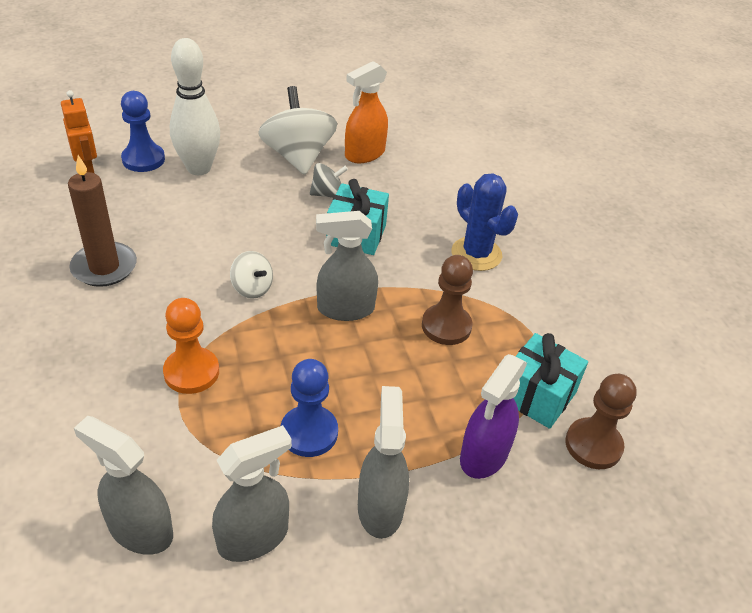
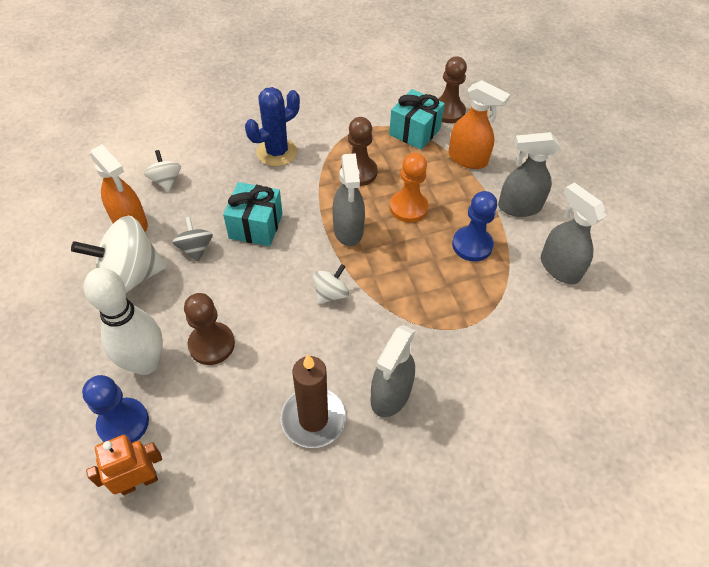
camera: 90 degrees left, 10 degrees up
(140, 529) = (574, 330): grey spray bottle -> grey spray bottle (390, 395)
(191, 372) = (432, 323): orange pawn -> orange pawn (408, 207)
(208, 205) = (211, 344): none -> brown pawn
(424, 173) = (166, 181): none -> white spinning top
(484, 455) = (468, 159): purple spray bottle -> orange spray bottle

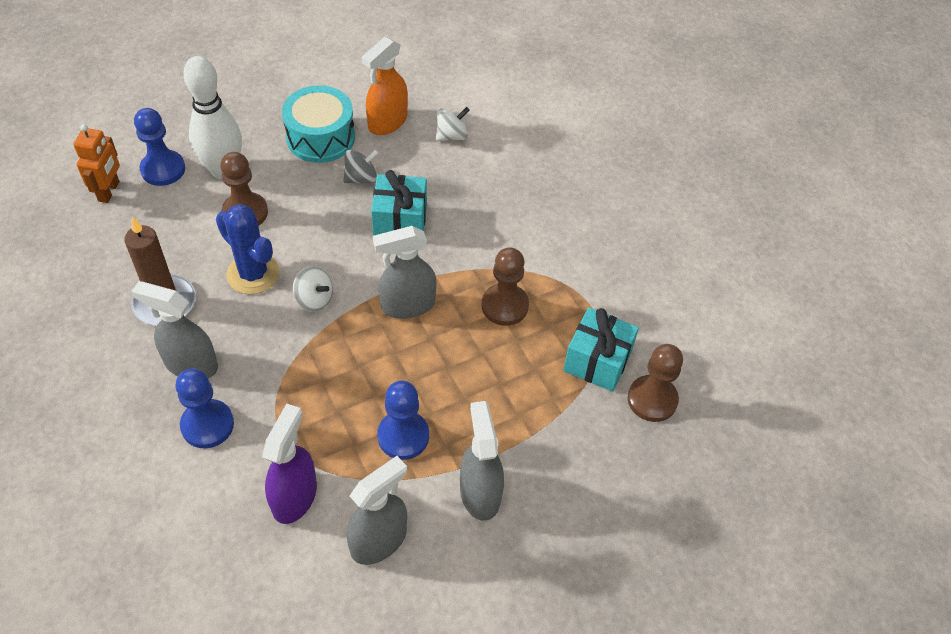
camera: 80 degrees right, 0 degrees up
(130, 276) = (320, 137): white spinning top -> turquoise drum
(139, 481) = (109, 191): orange robot -> orange robot turned 45 degrees clockwise
(277, 152) = (519, 222): blue cactus -> blue cactus (253, 274)
(408, 207) = (454, 363): orange pawn -> none
(457, 381) = (207, 425): none -> blue pawn
(468, 159) = (559, 428): orange spray bottle -> none
(525, 318) = (294, 496): none -> purple spray bottle

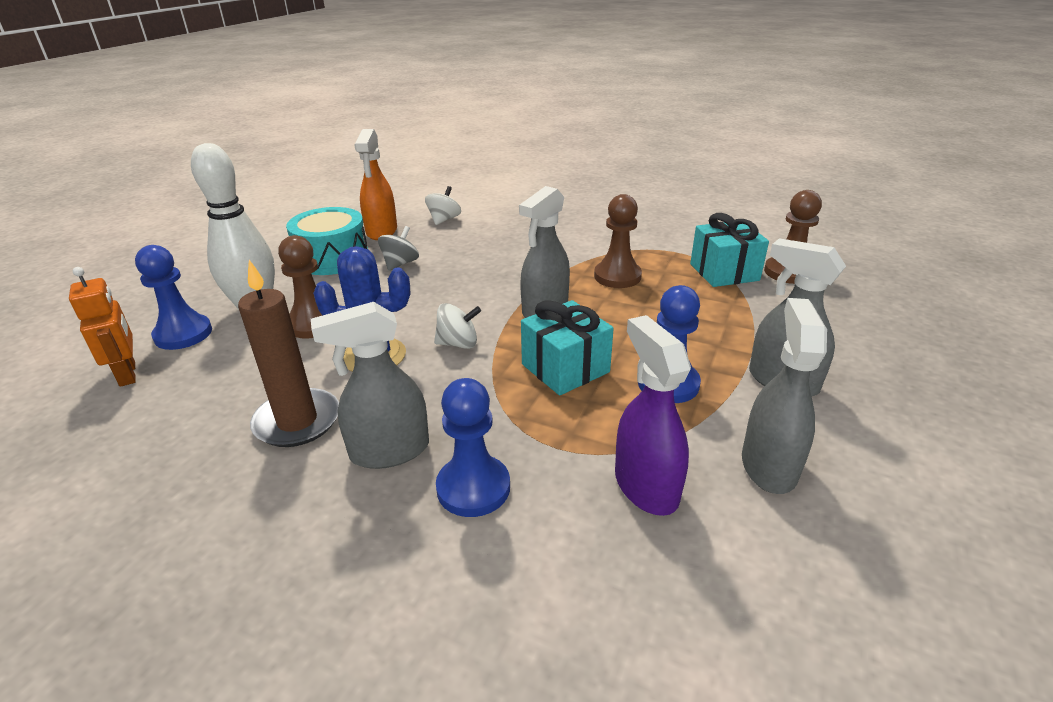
camera: 35 degrees left, 20 degrees down
(400, 221) = (467, 271): turquoise gift -> turquoise gift (565, 368)

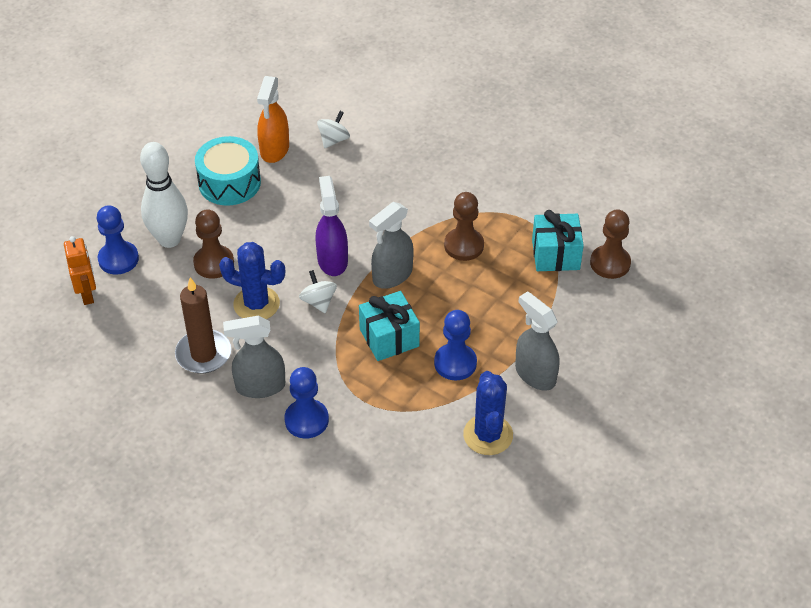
camera: 10 degrees right, 15 degrees up
(400, 264) = (286, 200): grey spinning top -> none
(458, 343) = (318, 301): white spinning top -> white spinning top turned 120 degrees counterclockwise
(645, 486) = (407, 436): purple spray bottle -> purple spray bottle (332, 260)
(768, 465) = (488, 435): grey spray bottle -> blue cactus

